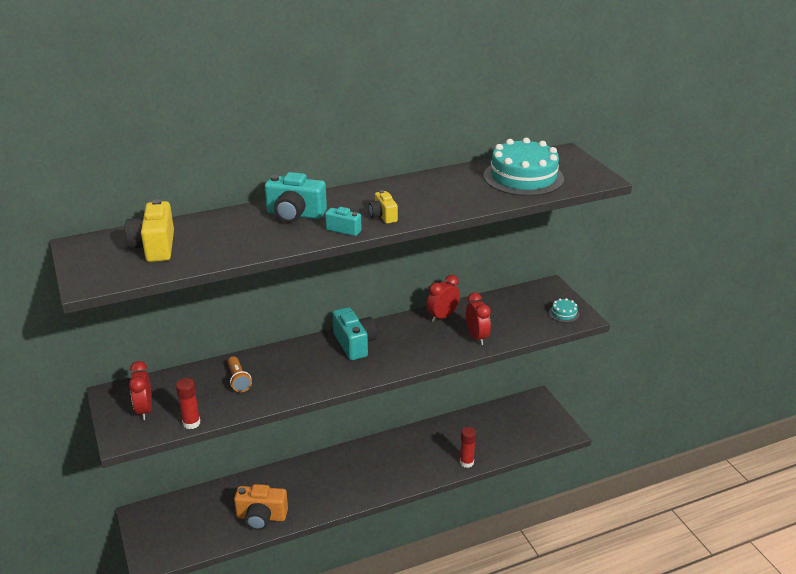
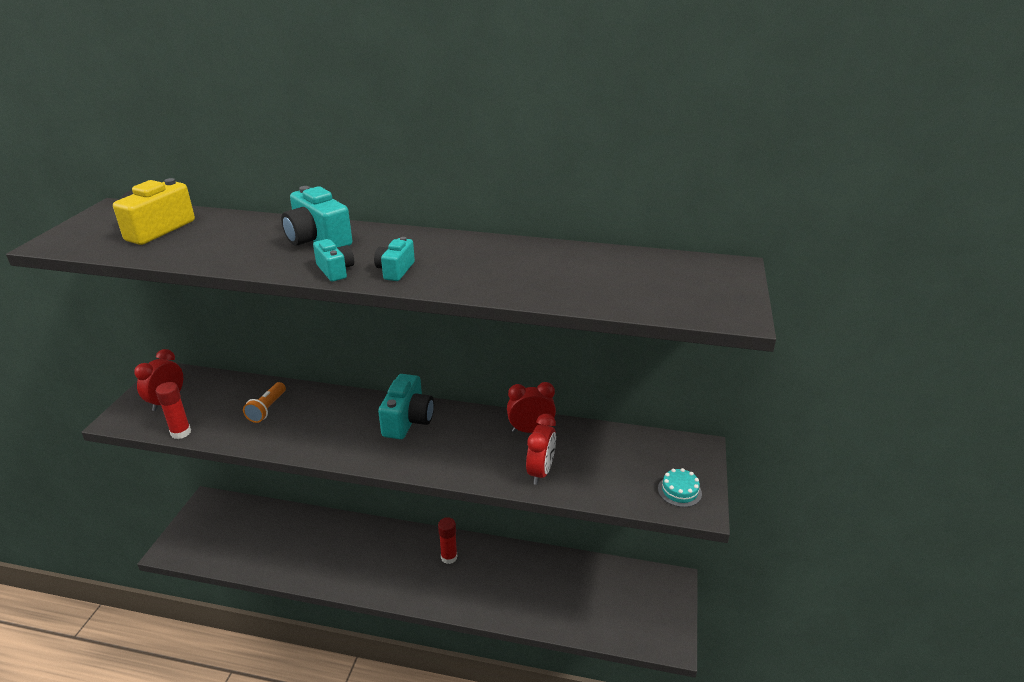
camera: 35 degrees right, 0 degrees up
(261, 517) = (286, 561): orange camera -> none
(383, 216) = (395, 270): yellow camera -> turquoise camera
(466, 462) = (523, 615): red glue stick -> red glue stick (449, 557)
(523, 177) = (628, 280): turquoise cake -> none

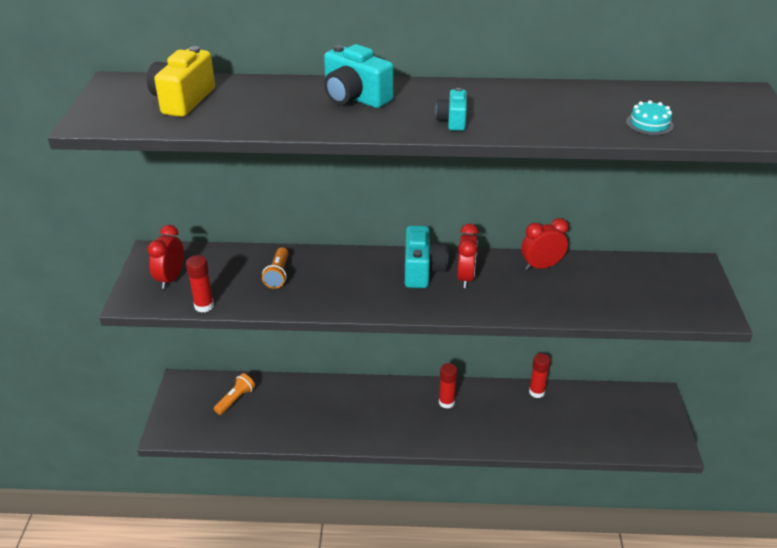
camera: 10 degrees left, 5 degrees up
(248, 525) = (235, 399): none -> orange flashlight
(335, 270) = (396, 126): turquoise camera -> none
(540, 472) = (568, 302): red clock -> red clock (465, 278)
(544, 559) = (536, 392): none -> red glue stick
(679, 491) = (696, 303): turquoise cake -> turquoise cake (649, 124)

